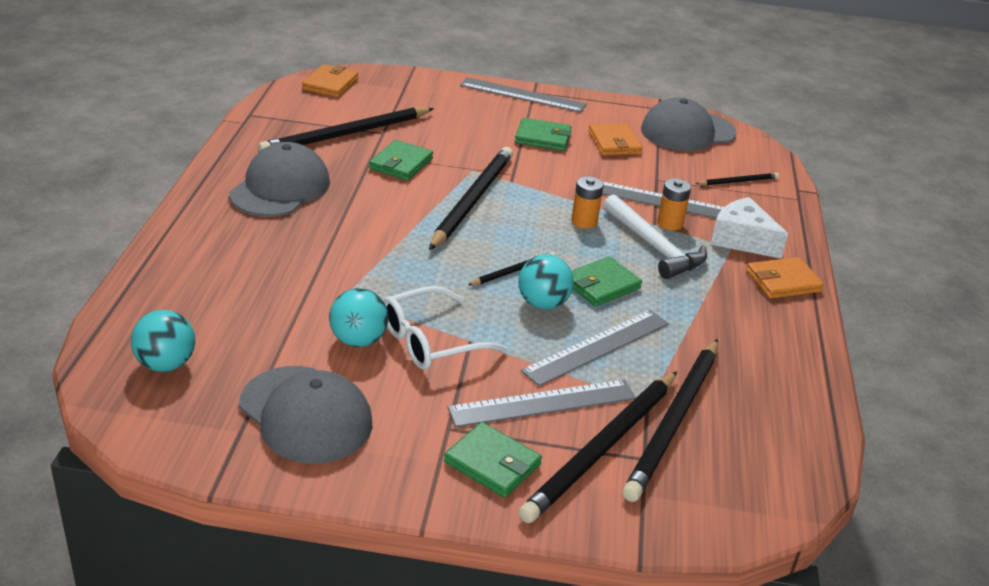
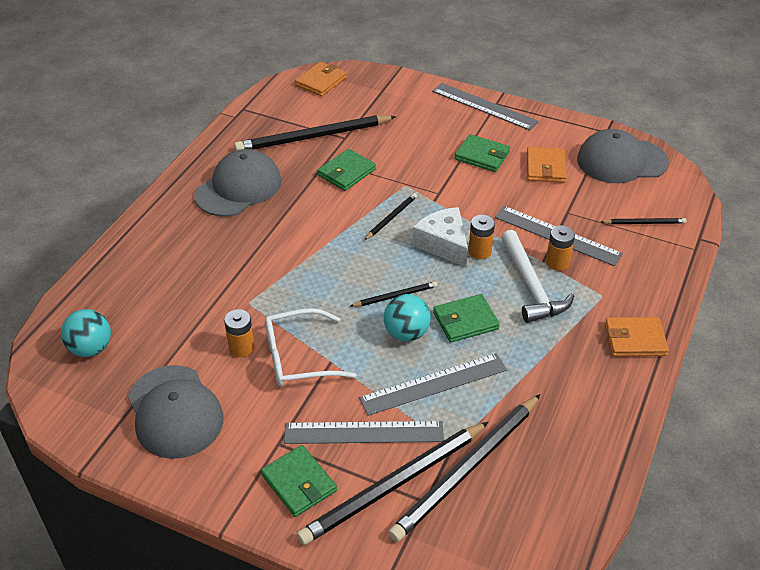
camera: 20 degrees right, 10 degrees up
(358, 340) = (241, 348): turquoise ball -> orange battery
(472, 200) = (391, 217): black pencil -> black pencil, size x0.47
(742, 240) = (617, 288): white cheese -> white cheese (443, 244)

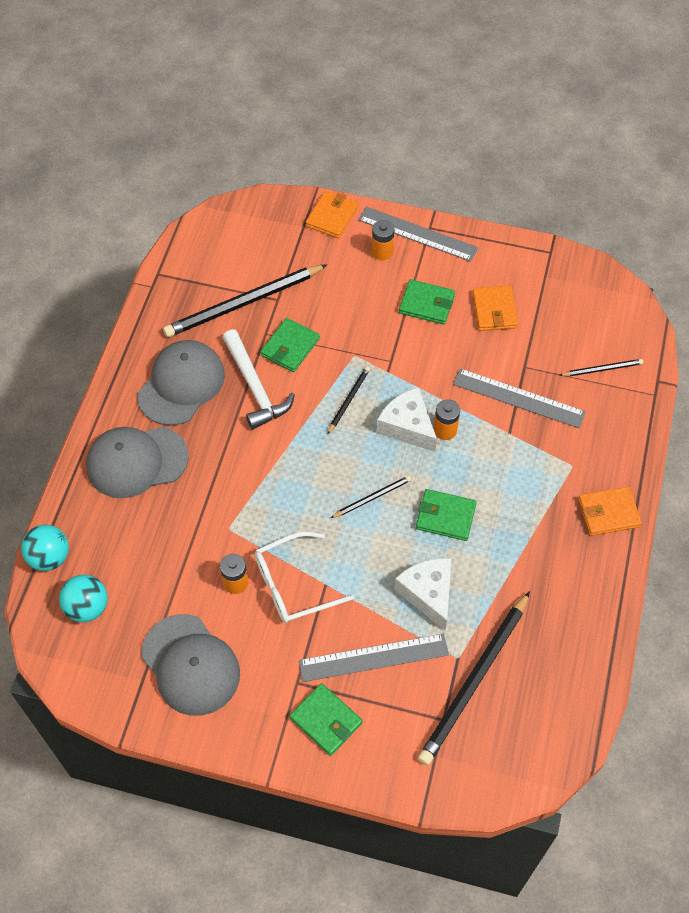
camera: 10 degrees left, 15 degrees up
(321, 81) = (234, 222): orange wallet -> orange wallet (332, 216)
(394, 485) = (412, 708): black pencil -> none
(406, 333) = (391, 540): turquoise ball -> turquoise ball (49, 557)
(433, 384) = (428, 594): grey ruler -> white cheese
(465, 321) = (445, 516): green wallet -> green wallet turned 45 degrees clockwise
(531, 286) = (502, 465): white hammer -> white hammer (255, 387)
(557, 262) = (523, 432): orange battery -> orange battery (382, 252)
(621, 161) = (570, 290): grey cap -> grey cap (136, 461)

